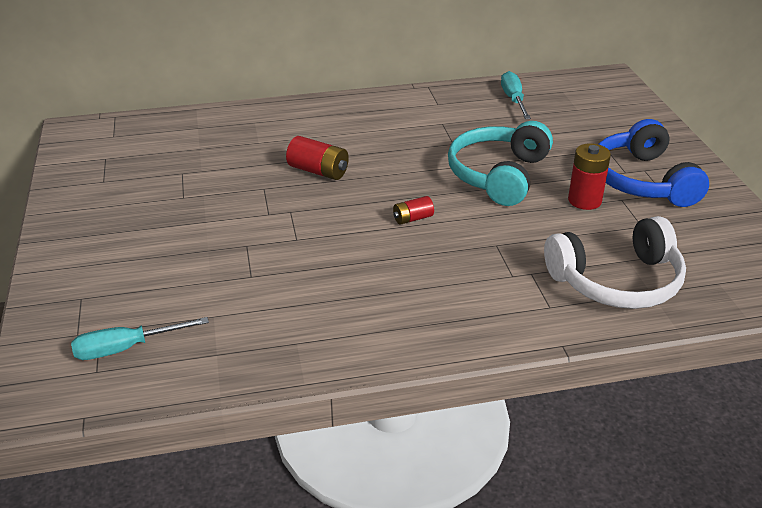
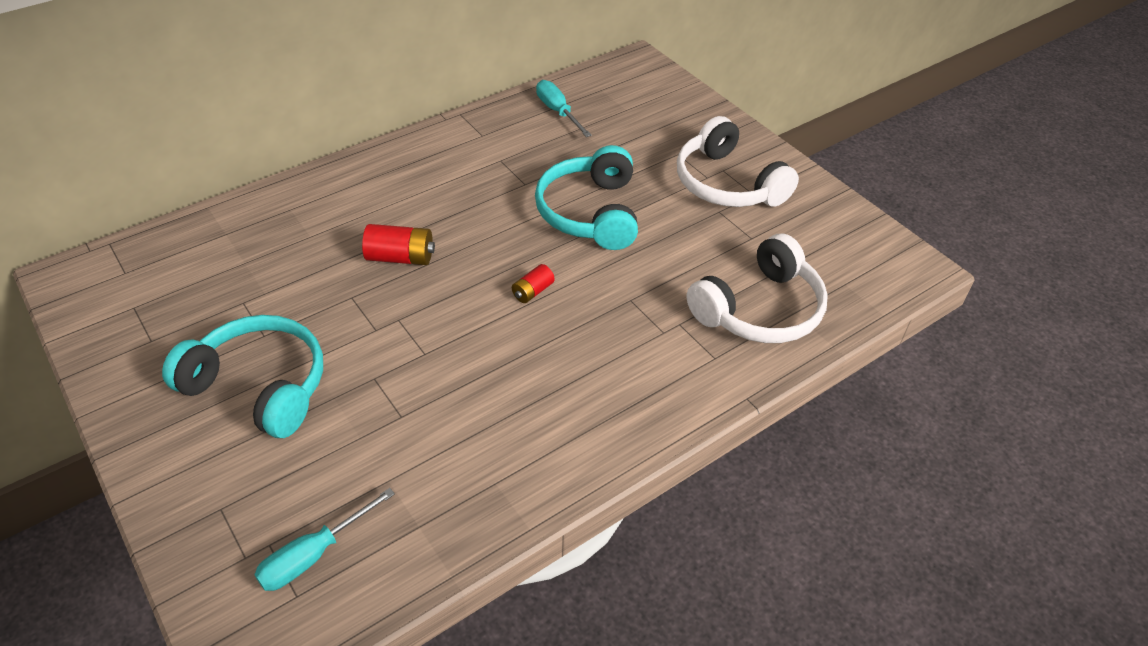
camera: 25 degrees left, 10 degrees up
(159, 228) = (259, 386): none -> turquoise headphones
(584, 200) = (686, 222): red battery -> none
(642, 181) = (727, 183): blue headphones -> white headphones

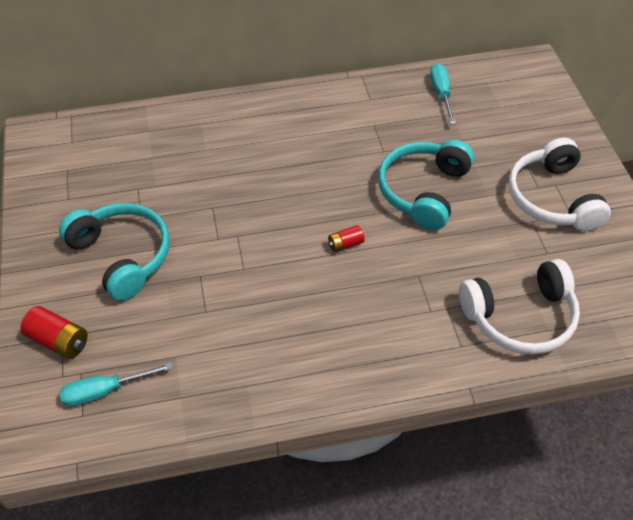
camera: 25 degrees right, 5 degrees up
(400, 258) = (261, 186): red battery -> red battery (58, 341)

